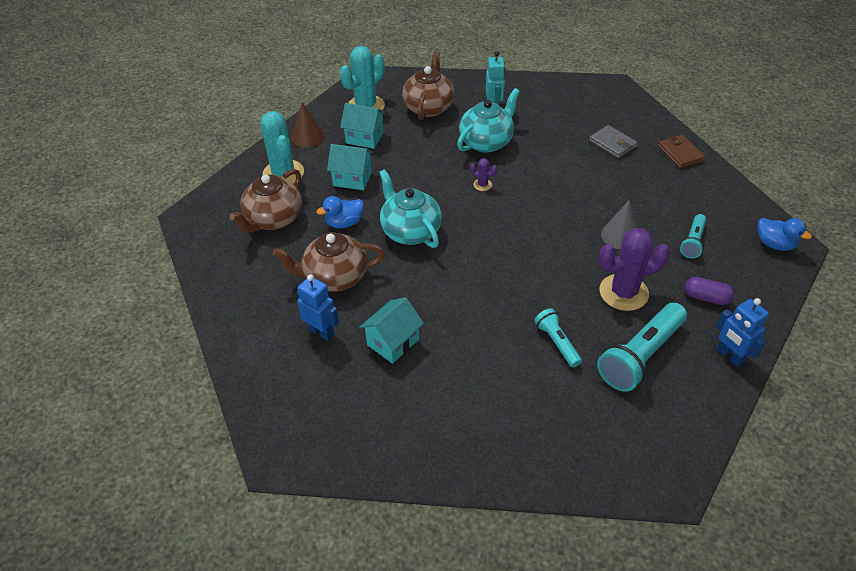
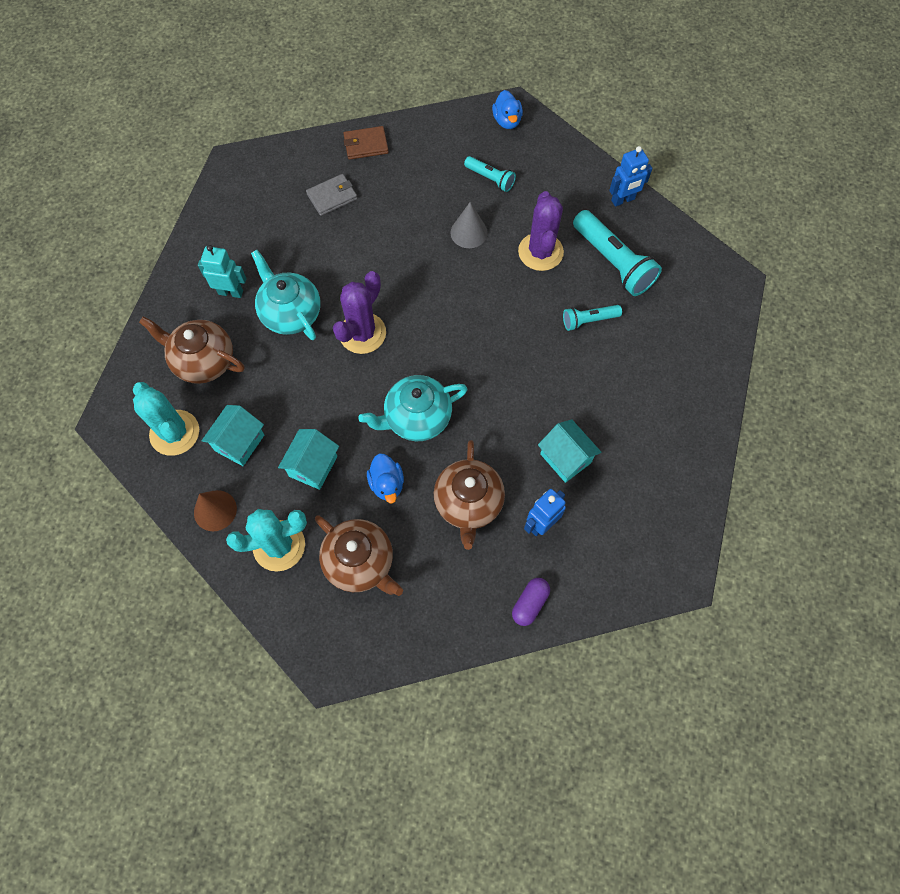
camera: 80 degrees left, 20 degrees up
(482, 185) = (362, 333): purple cactus -> purple cactus, size x2.26
(706, 297) = (558, 193): purple capsule -> purple capsule (530, 603)
(774, 244) = (507, 121): blue duck -> blue duck turned 120 degrees clockwise

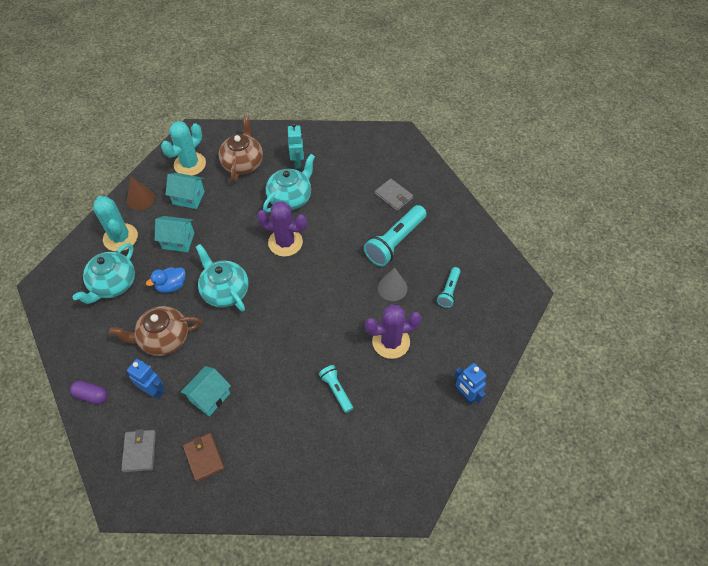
camera: 75 degrees right, 10 degrees down
(360, 562) = (113, 284): brown teapot -> turquoise teapot
(366, 145) = (447, 204): brown wallet -> brown wallet (204, 457)
(507, 121) = (511, 290): blue duck -> none
(613, 262) = (399, 398): turquoise flashlight -> turquoise flashlight (395, 242)
(620, 549) = (139, 451): none -> grey wallet

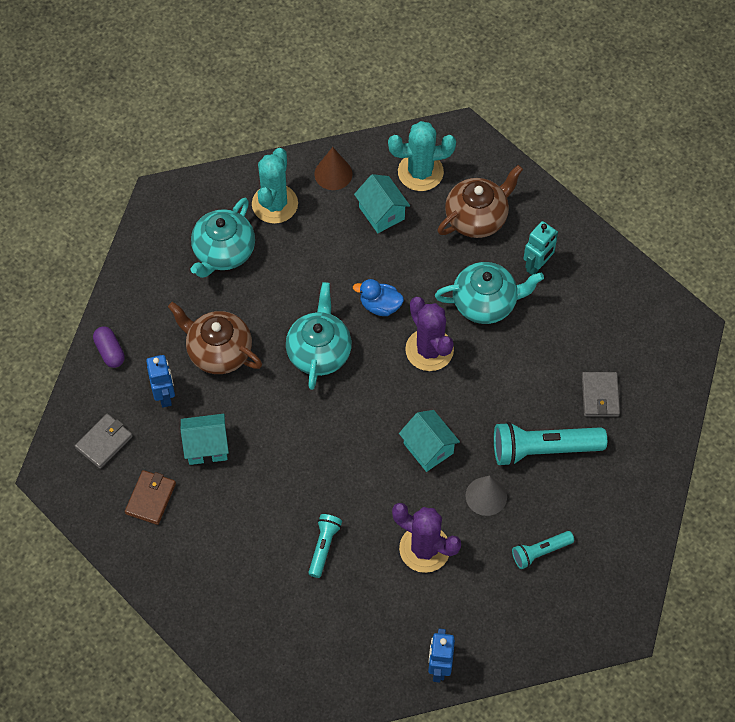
camera: 45 degrees right, 5 degrees up
(113, 284) = (223, 252): turquoise teapot -> turquoise teapot turned 45 degrees counterclockwise
(171, 286) = (275, 301): blue duck -> blue duck (380, 305)
(178, 241) = (326, 256): turquoise house -> turquoise house (428, 448)

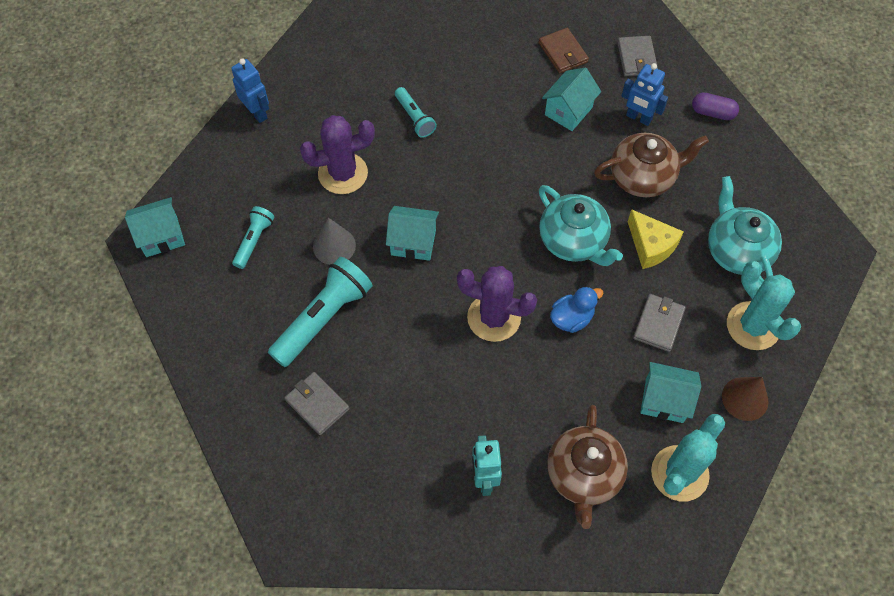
camera: 135 degrees right, 0 degrees up
(273, 303) = (651, 246): none -> yellow cheese
(330, 255) = (658, 324): none -> grey wallet
(485, 303) = (492, 400): turquoise teapot -> none
(606, 618) = (161, 237): none -> turquoise house

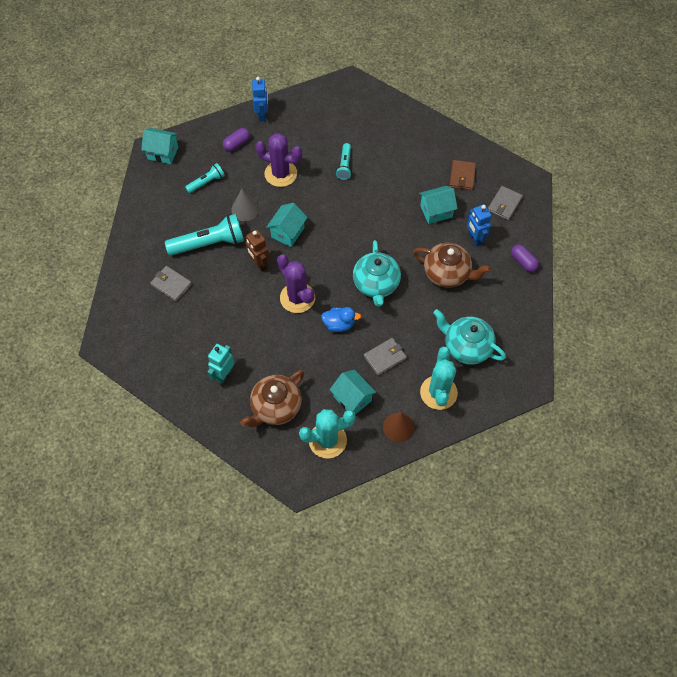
camera: 35 degrees right, 0 degrees up
(254, 168) = (237, 144): none -> purple capsule
(317, 404) = (171, 284): grey wallet -> grey wallet turned 45 degrees counterclockwise
(410, 304) = (259, 264): none -> brown robot
(413, 242) = (287, 232): turquoise house -> turquoise house turned 75 degrees clockwise
(651, 246) = (418, 314): yellow cheese -> none
(737, 251) = (466, 347): turquoise teapot -> turquoise teapot turned 75 degrees counterclockwise

